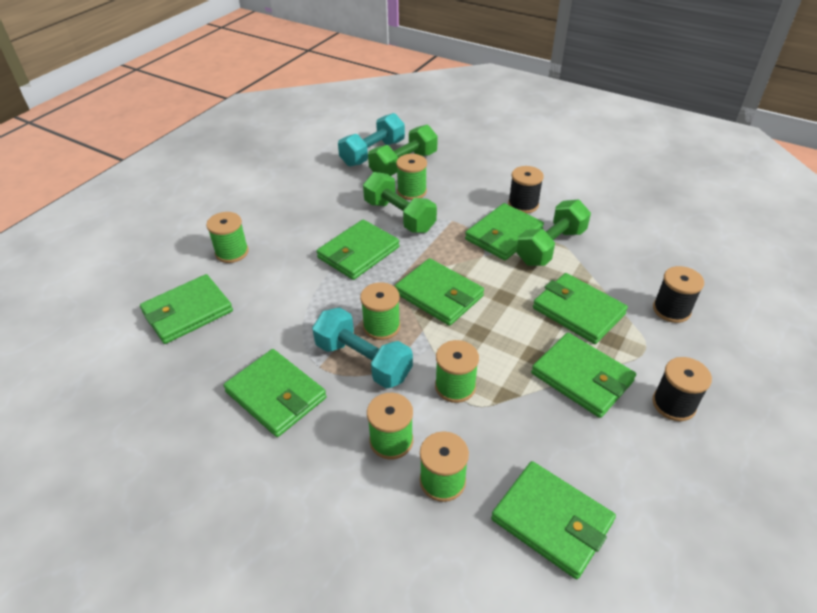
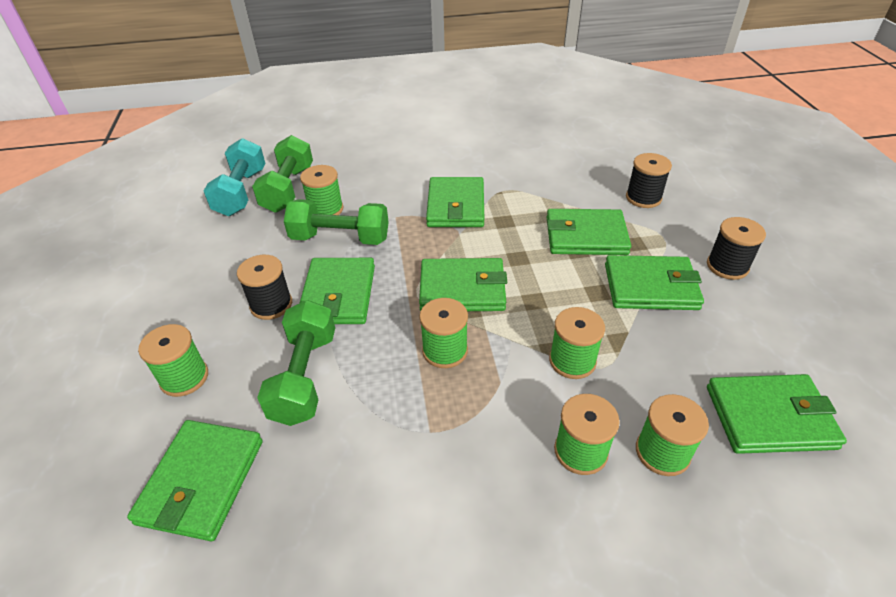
camera: 40 degrees left, 0 degrees up
(276, 395) = (420, 495): green wallet -> none
(363, 361) = (466, 395): turquoise dumbbell -> none
(523, 204) = (441, 173): black spool -> black spool (271, 305)
(551, 247) = (505, 196): green dumbbell -> green dumbbell (304, 376)

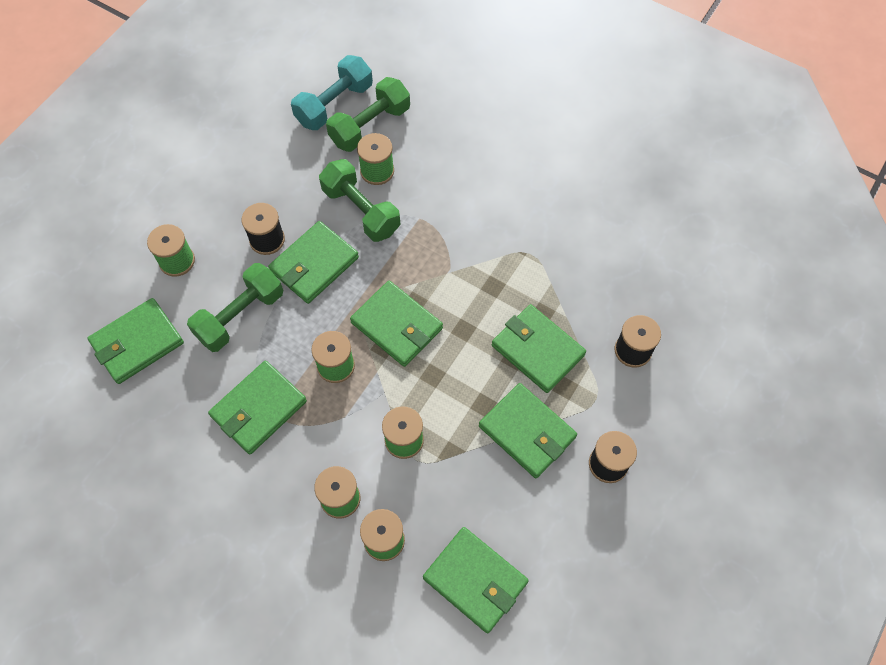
camera: 40 degrees right, 20 degrees up
(456, 206) = (474, 241): green wallet -> green wallet (259, 409)

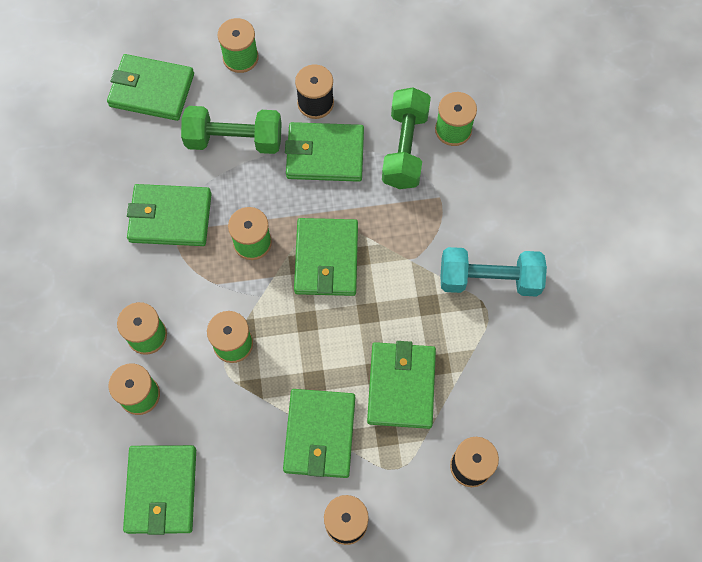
camera: 50 degrees right, 5 degrees up
(334, 104) = (485, 47): turquoise dumbbell -> turquoise dumbbell (489, 279)
(370, 126) = (491, 89): green dumbbell -> none

